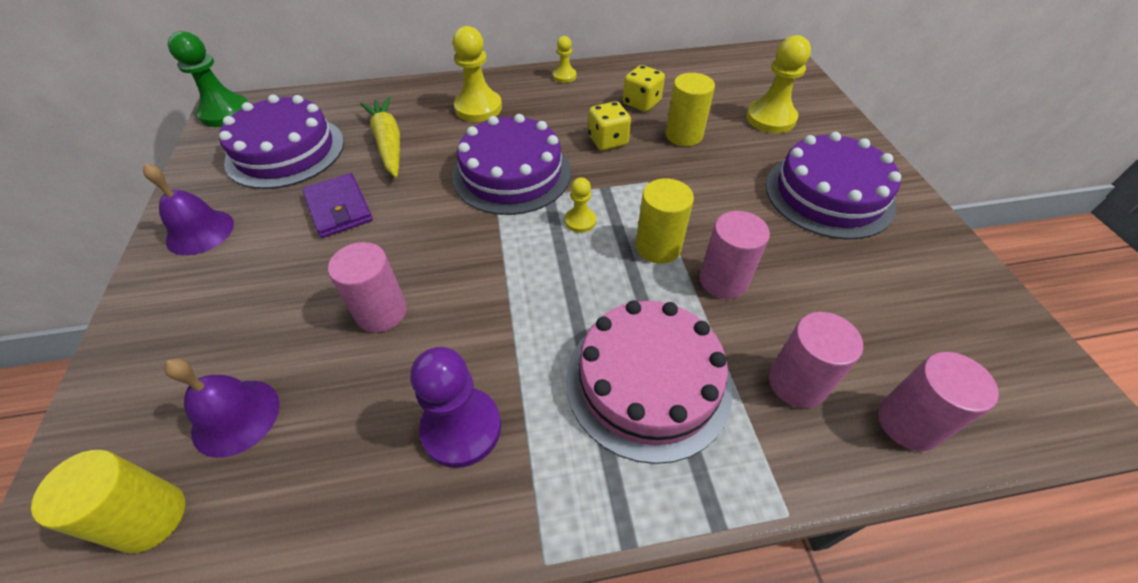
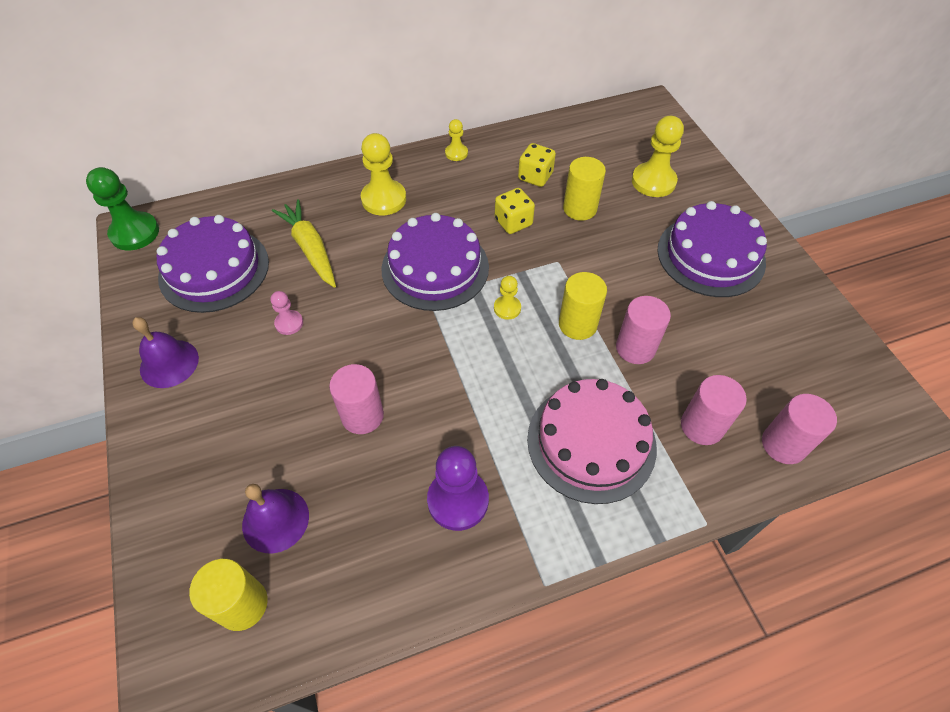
camera: 10 degrees left, 5 degrees up
(339, 208) = (289, 323): purple wallet -> pink pawn

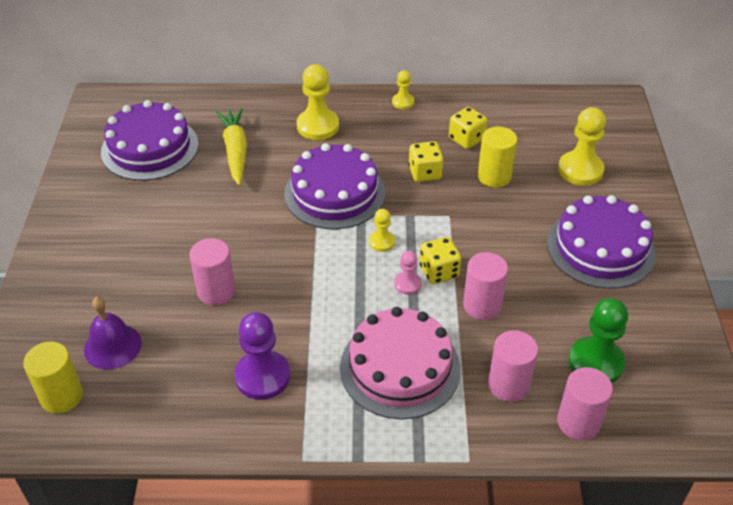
camera: 20 degrees right, 10 degrees down
(135, 233) = (100, 104): green pawn -> green pawn (595, 362)
(169, 363) = (83, 210): purple bell -> none
(289, 323) = (190, 205): pink pawn -> pink pawn (407, 284)
(577, 324) = (439, 272): yellow cylinder -> yellow dice

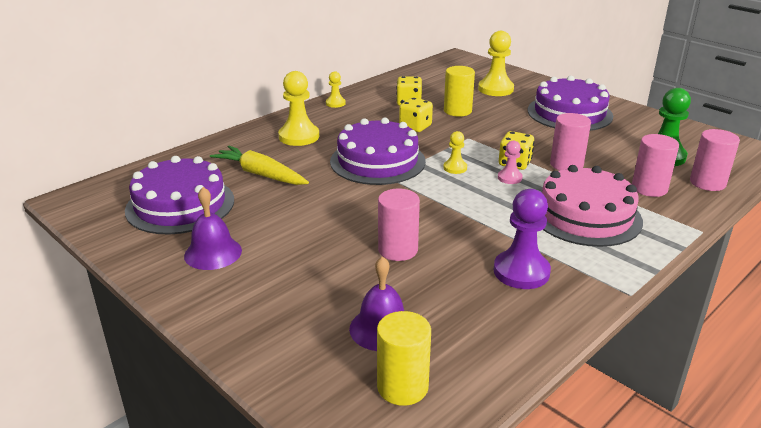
camera: 45 degrees left, 15 degrees down
(111, 207) = (213, 253): none -> purple bell

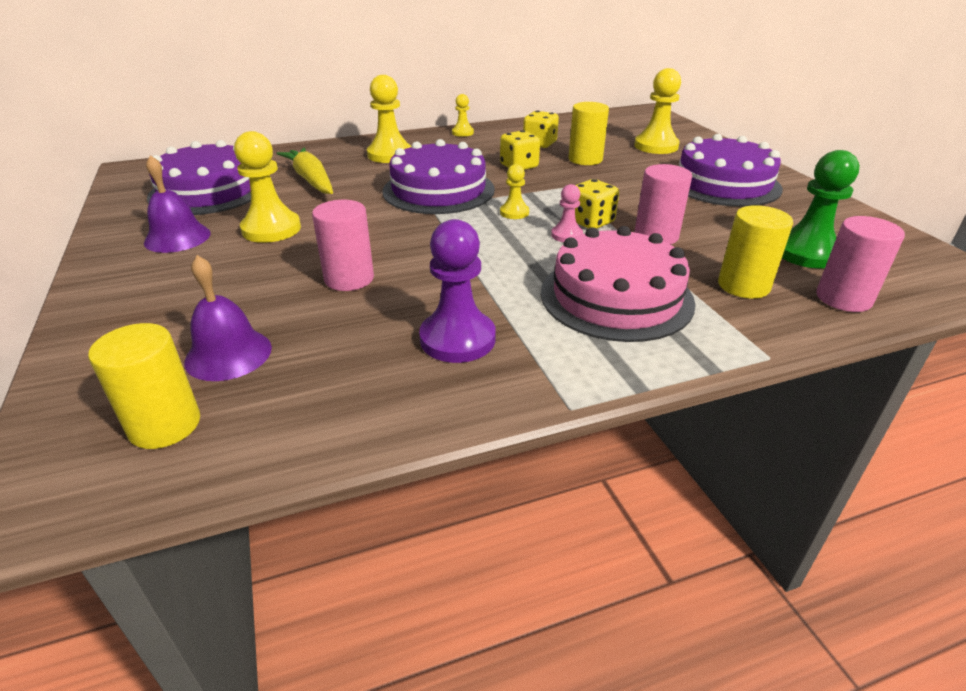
camera: 25 degrees right, 5 degrees up
(285, 226) = (271, 229): none -> yellow pawn
(649, 188) = (743, 286): pink cylinder -> yellow cylinder

